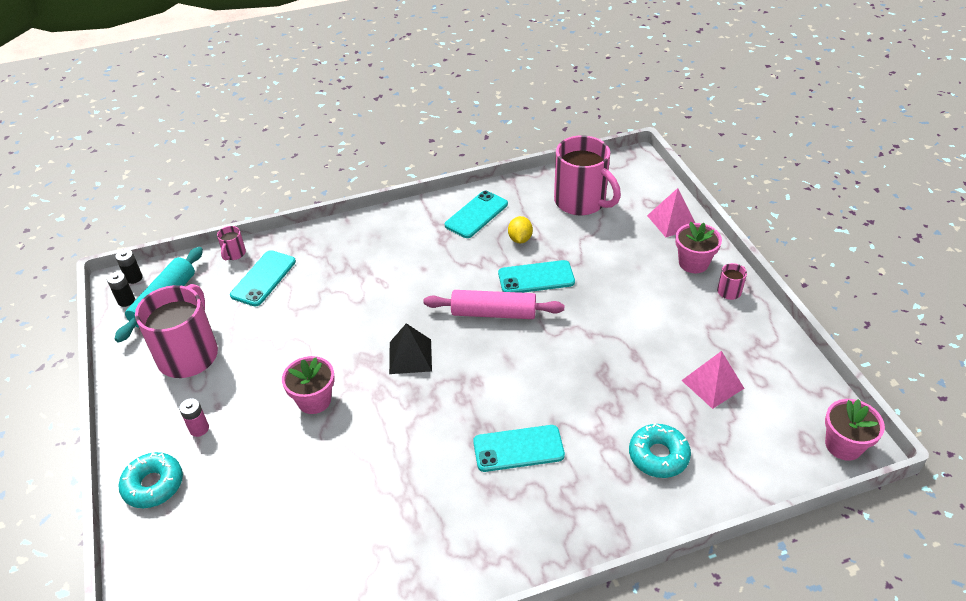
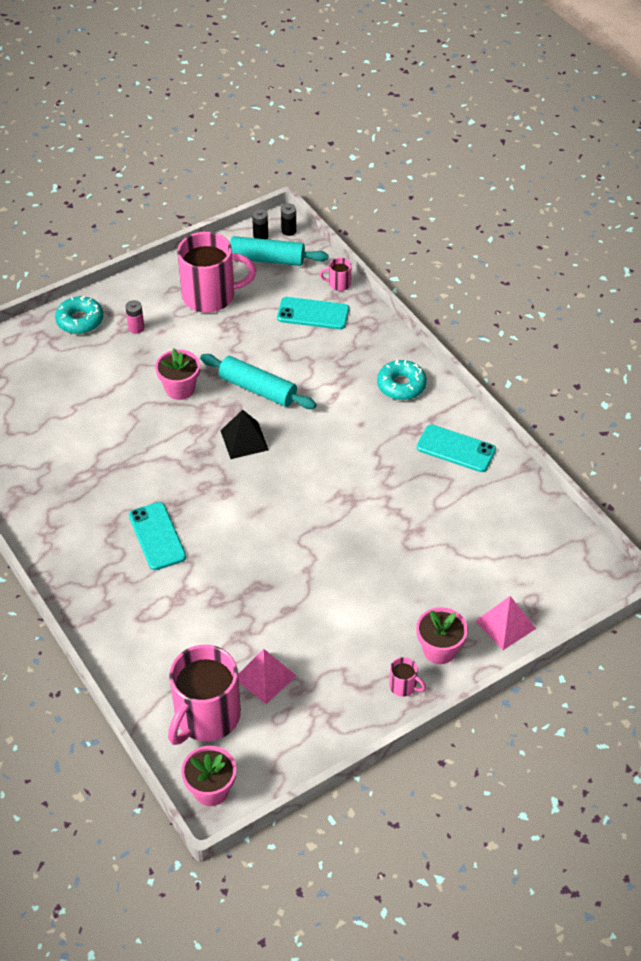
camera: 75 degrees right, 5 degrees up
(345, 335) = (258, 389): none -> turquoise rolling pin
(493, 313) = (314, 490): pink rolling pin -> none
(520, 239) = (429, 492): yellow lemon -> none
(536, 278) = (374, 515): turquoise phone -> none
(581, 202) = (510, 536): pink mug -> pink mug (206, 716)
(658, 456) = (169, 639): turquoise donut -> turquoise donut (401, 385)

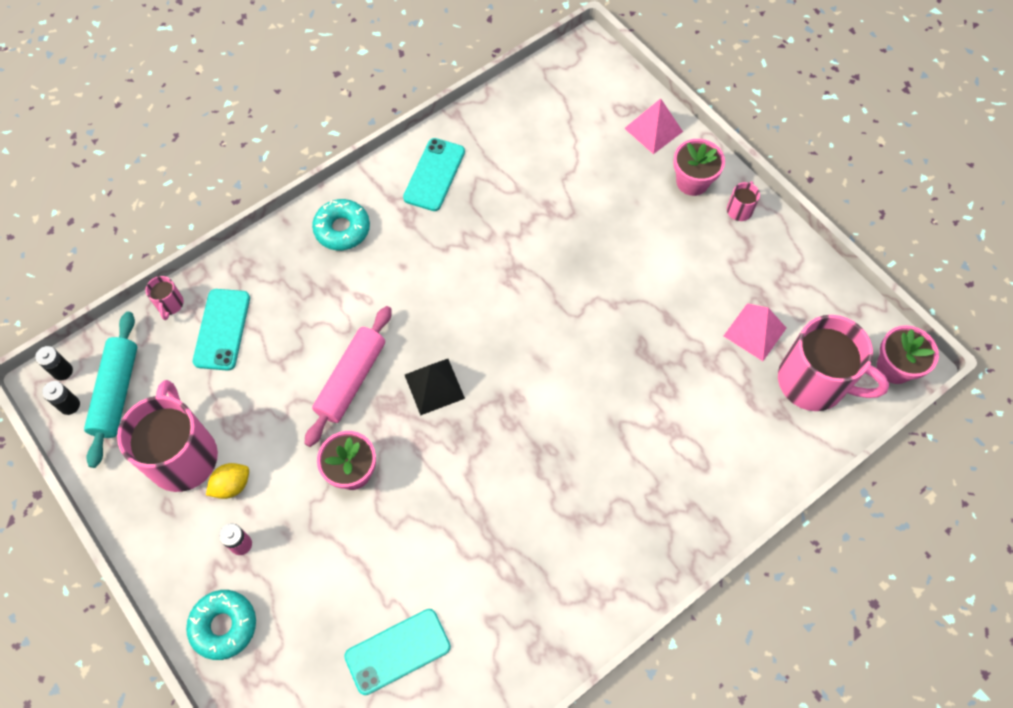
camera: 95 degrees left, 15 degrees up
(157, 536) = (588, 465): turquoise phone -> turquoise phone (397, 651)
(182, 322) = (232, 485): none -> yellow lemon
(258, 389) = (351, 380): turquoise rolling pin -> pink rolling pin

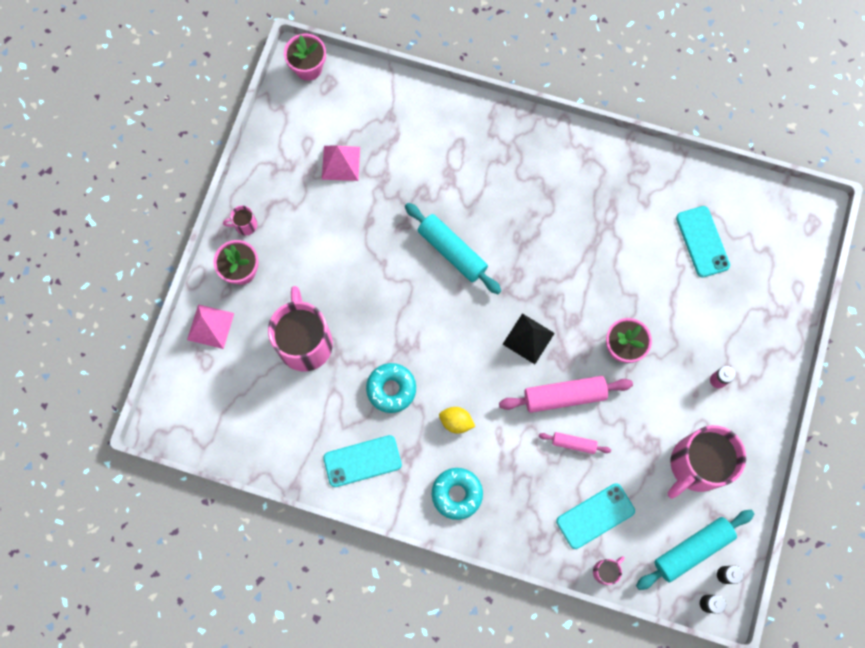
camera: 125 degrees left, 10 degrees up
(224, 626) = (768, 351): turquoise donut -> turquoise donut (391, 389)
(232, 485) = (689, 416): yellow lemon -> yellow lemon (456, 422)
(300, 356) = (573, 444): none -> pink rolling pin
(397, 651) = (702, 242): turquoise phone -> turquoise phone turned 45 degrees clockwise
(580, 375) = (452, 251): none -> turquoise rolling pin
(814, 382) = (353, 109): pink mug -> pink mug (305, 342)

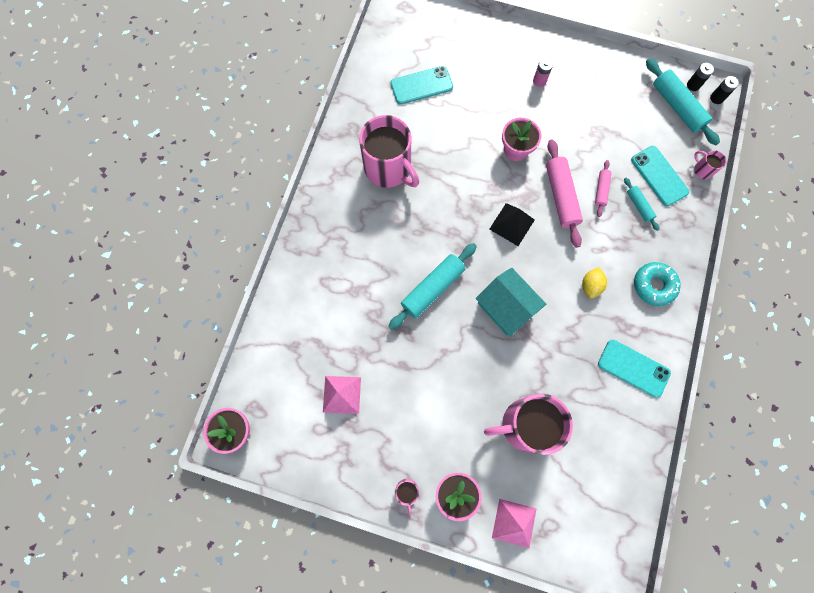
camera: 90 degrees left, 0 degrees up
(362, 461) = (633, 368): turquoise phone -> turquoise phone turned 45 degrees counterclockwise
(391, 389) = (565, 343): turquoise donut -> none
(431, 328) = (506, 307): none -> turquoise house
(555, 487) = (639, 206): none -> turquoise rolling pin
(696, 465) = (610, 100): pink mug -> pink mug (389, 168)

